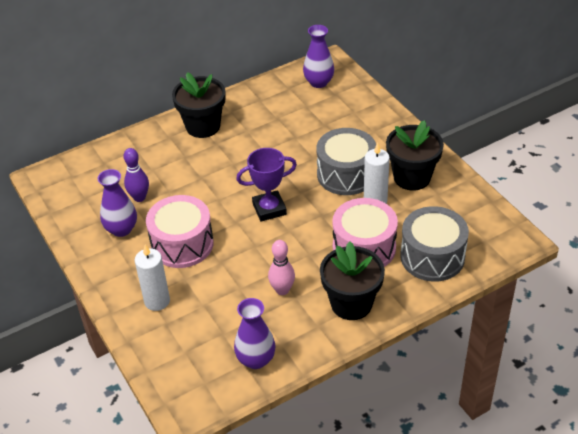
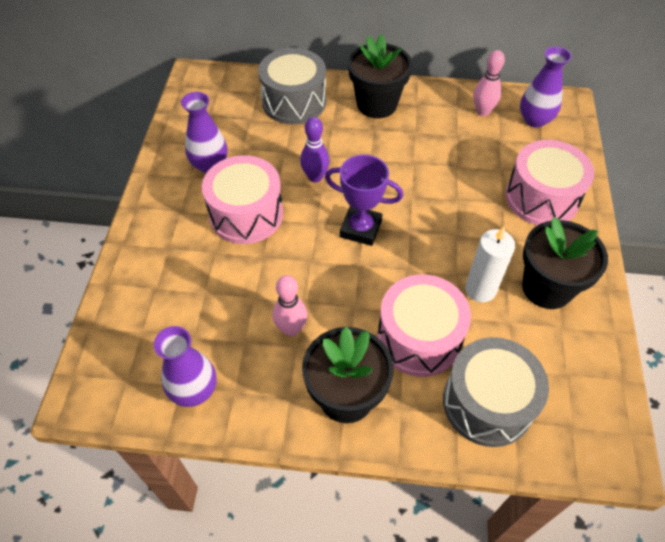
camera: 35 degrees right, 10 degrees up
(139, 197) = (254, 143): purple bowling pin -> purple bowling pin (315, 177)
(157, 301) = (170, 259): white candle -> none
(280, 94) = (482, 111): none -> pink bowling pin
(346, 174) = (474, 239): grey drum -> grey drum (294, 102)
(365, 128) = (541, 198): none -> pink drum

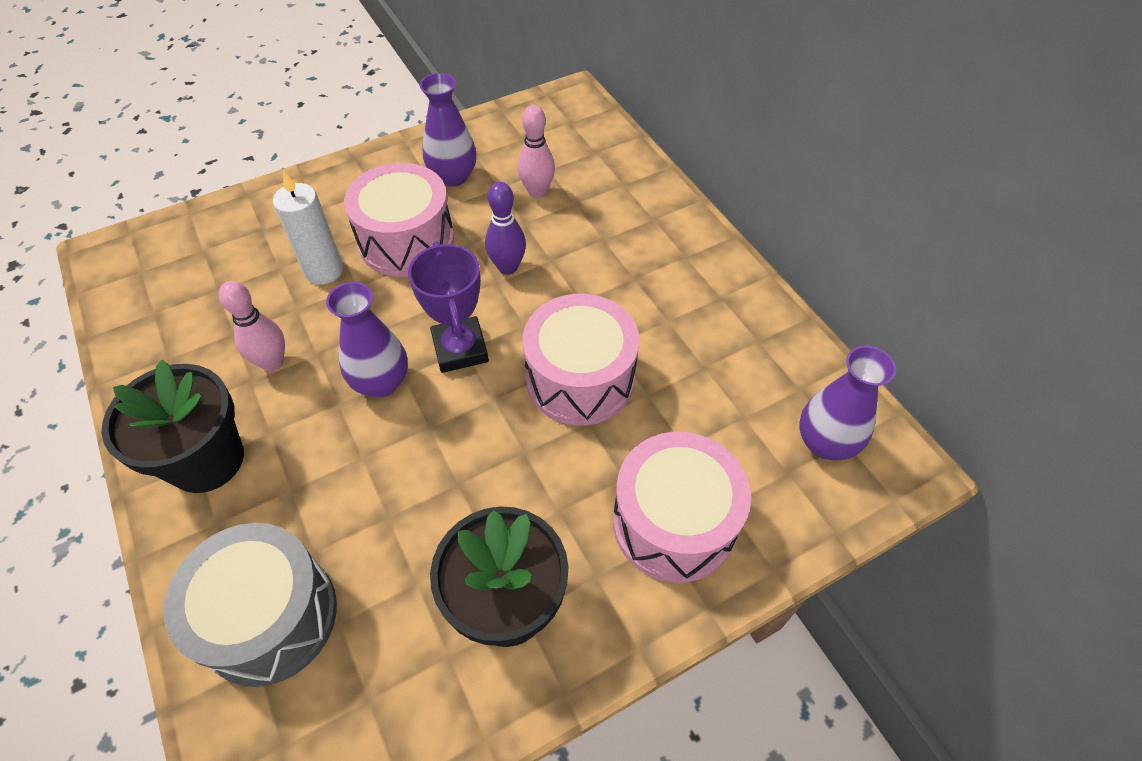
camera: 55 degrees right, 0 degrees up
(194, 390) = (152, 327): purple vase -> purple vase (381, 382)
(294, 102) = (610, 188): grey drum -> none
(377, 104) = (680, 260): black flower pot -> none
(419, 338) = (330, 491): pink drum -> pink drum (580, 378)
(480, 289) = (449, 522): white candle -> white candle (324, 271)
(482, 111) = (778, 373): pink bowling pin -> pink bowling pin (537, 191)

